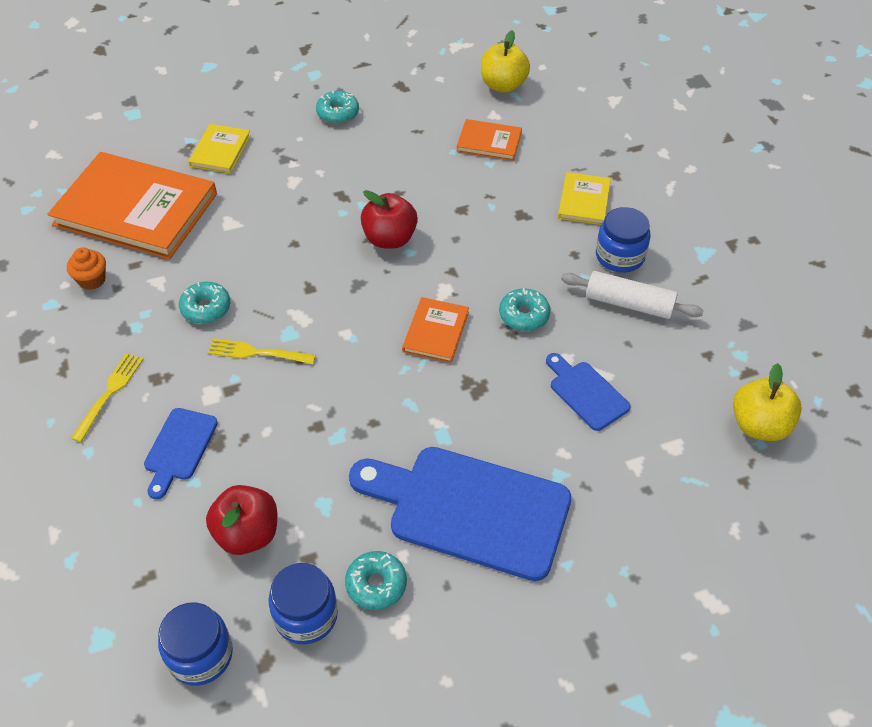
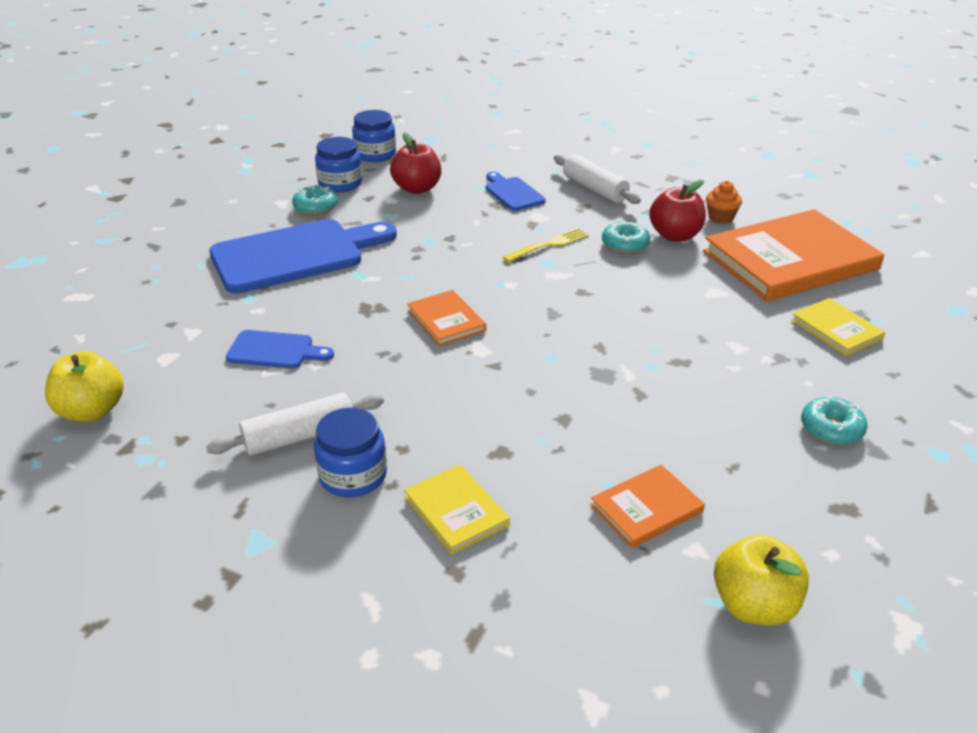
camera: 135 degrees right, 15 degrees down
(109, 394) = (594, 189): yellow fork -> white rolling pin
(389, 239) = (583, 356): red apple -> red apple (675, 235)
(524, 315) = (389, 371): turquoise donut -> none

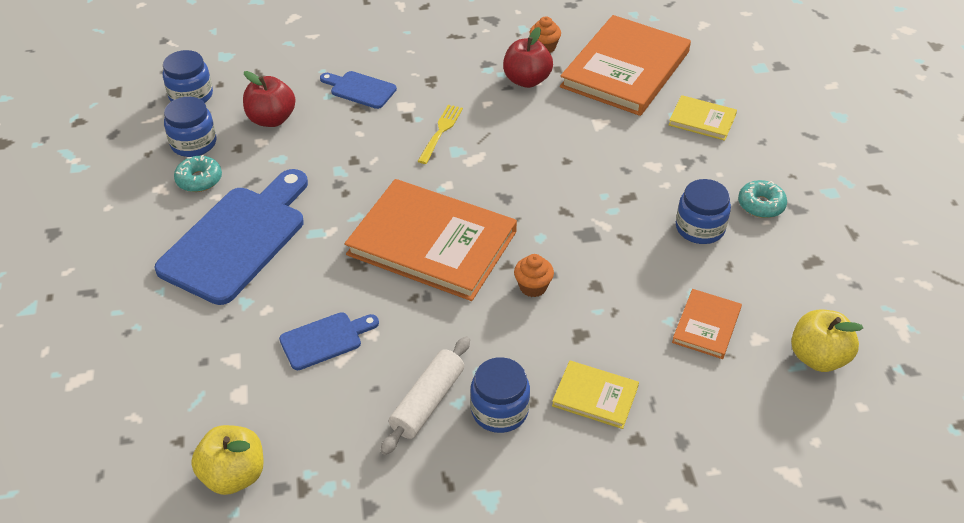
camera: 35 degrees left, 10 degrees up
(446, 320) = (432, 243): orange book -> orange book, size x2.15
(499, 392) = (533, 287): none -> orange cupcake
(594, 189) = (423, 57): white rolling pin -> none
(625, 244) = (498, 106): turquoise donut -> none
(733, 419) = (700, 228): none -> blue jar

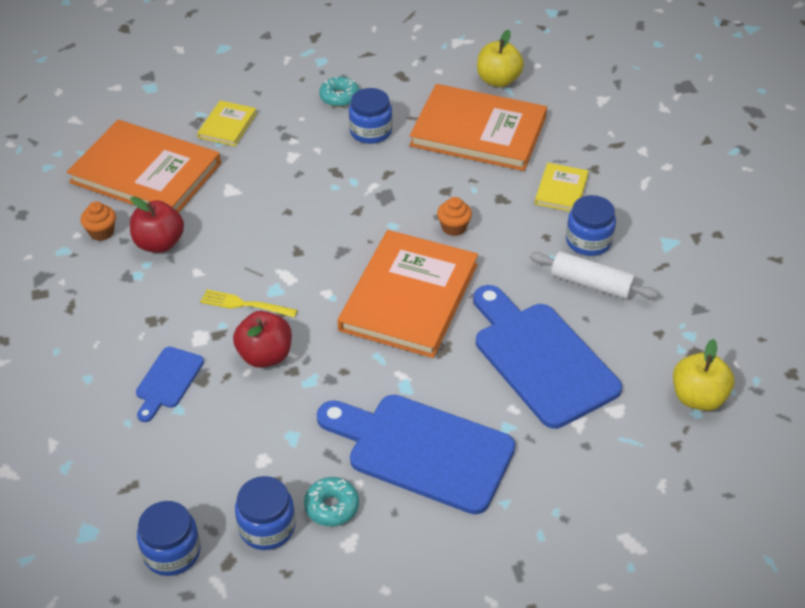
camera: 95 degrees left, 0 degrees up
(271, 119) = (222, 457): red apple -> red apple (265, 356)
(325, 340) = (541, 359): blue cutting board -> blue cutting board, size x2.05
(706, 325) = (478, 131): orange book -> orange book, size x2.15

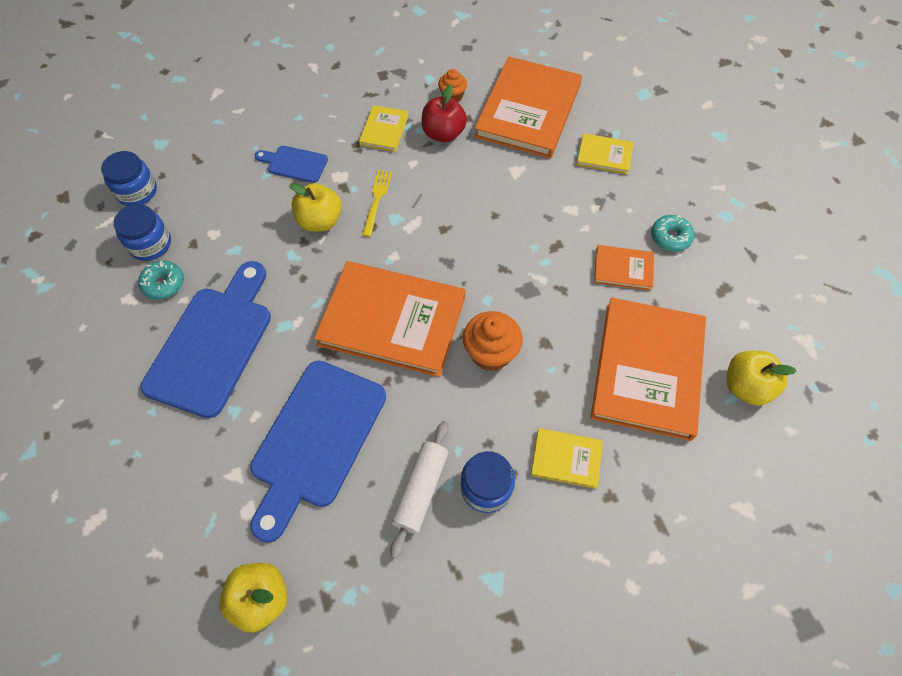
camera: 85 degrees right, 15 degrees up
(137, 295) = (384, 130): none -> yellow book
(265, 356) = (320, 221): red apple -> yellow apple
(370, 131) = (623, 269): blue jar -> orange book
(453, 227) = (490, 353): orange cupcake -> orange cupcake, size x1.64
(541, 359) = (315, 440): blue cutting board -> blue cutting board turned 150 degrees clockwise

